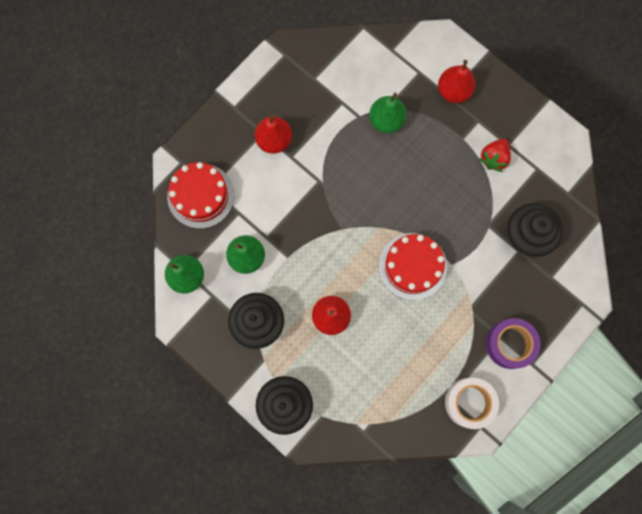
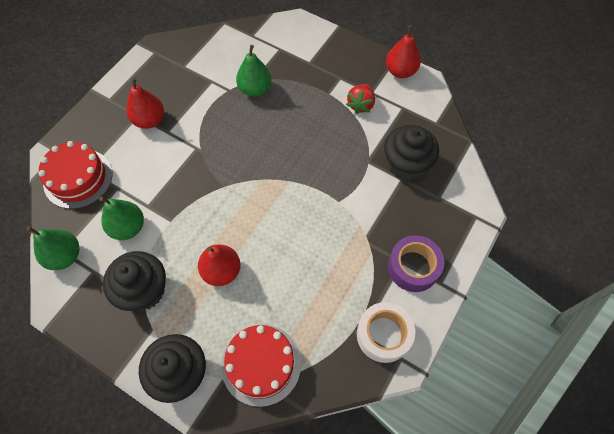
camera: 10 degrees left, 15 degrees down
(412, 266) = (299, 209): red cake -> red cake (261, 364)
(453, 91) = (313, 58): red pear -> red pear (400, 71)

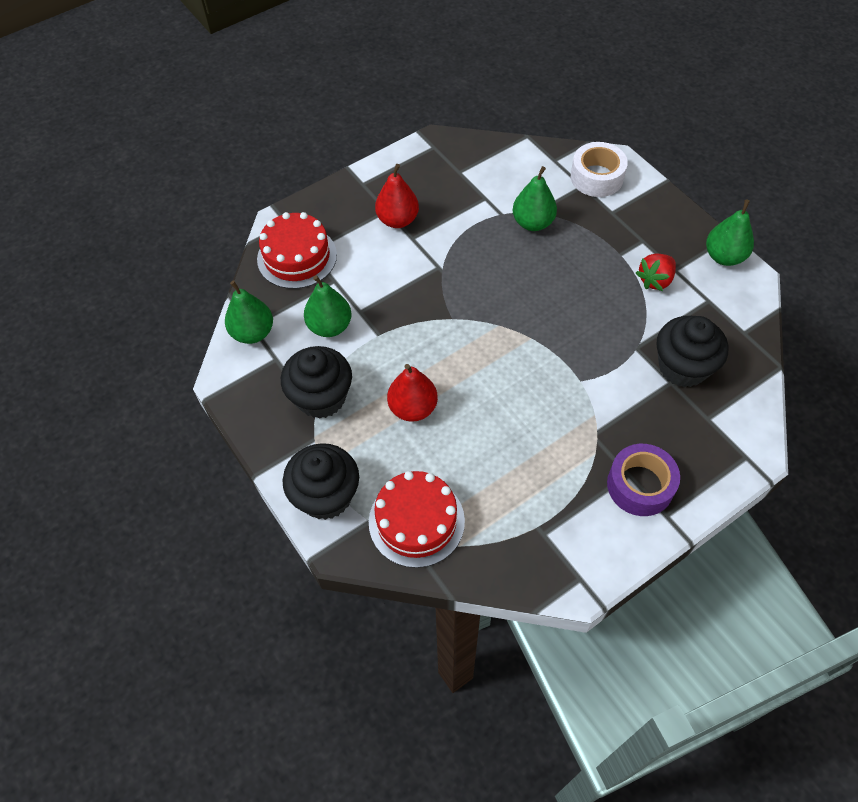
camera: 25 degrees right, 5 degrees down
(383, 335) = (571, 545): white tape -> white tape (596, 177)
(400, 71) = (724, 256): red pear -> green pear

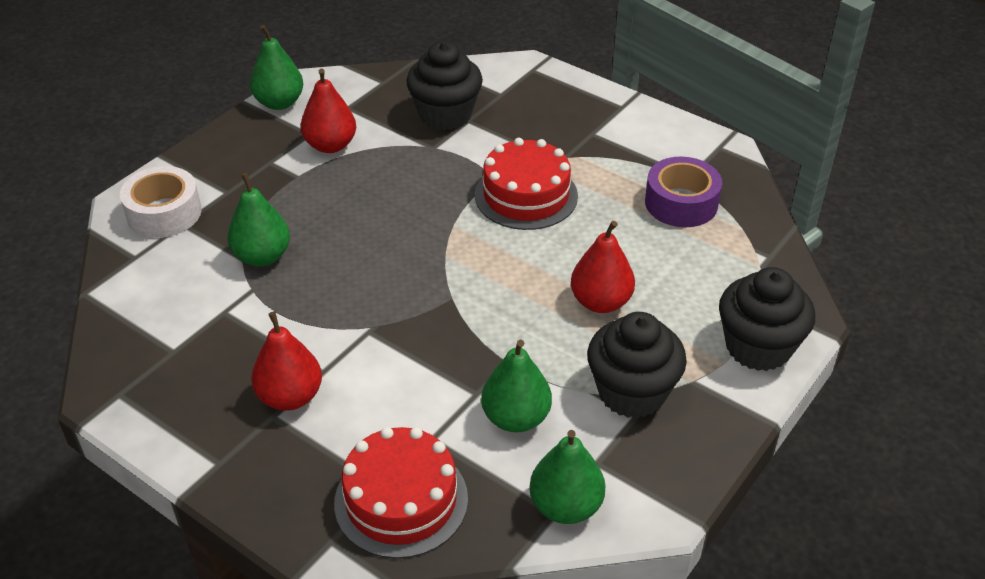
camera: 110 degrees left, 15 degrees down
(416, 521) = (737, 265): red cake -> red cake (526, 195)
(640, 485) = (600, 125): purple tape -> purple tape (681, 203)
(655, 280) = (330, 145): red strawberry -> red pear

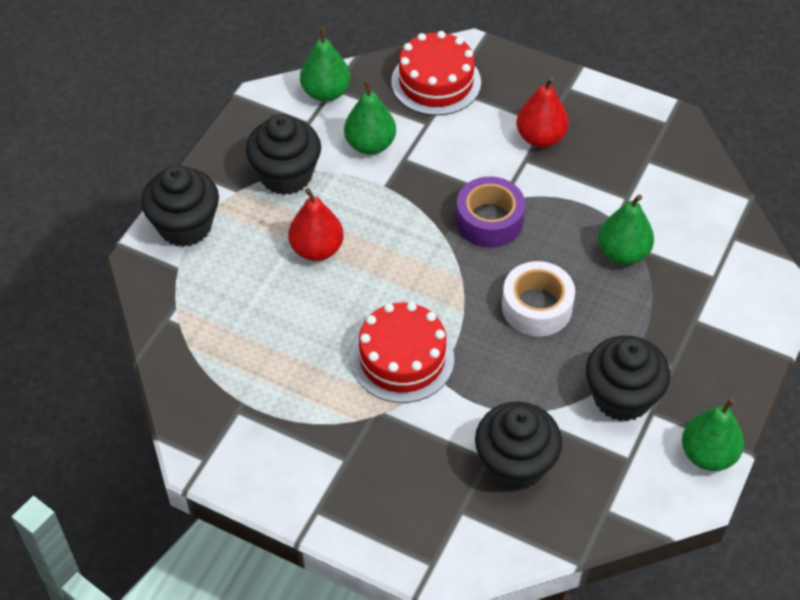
camera: 170 degrees right, 10 degrees up
(164, 213) = (738, 286): white tape -> white tape (536, 307)
(330, 145) = (622, 397): red pear -> black cupcake
(681, 203) = (247, 371): purple tape -> purple tape (489, 220)

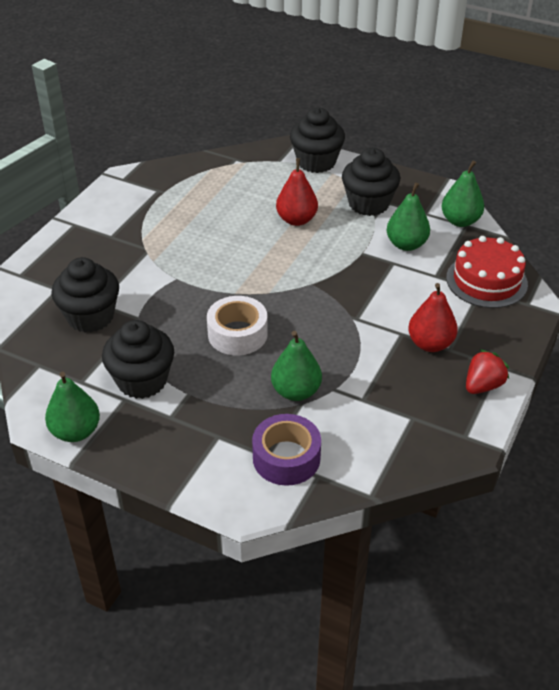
camera: 90 degrees right, 10 degrees down
(402, 358) = (193, 261): red cake -> none
(489, 220) = (329, 309): purple tape -> purple tape (286, 458)
(598, 103) = (483, 385): none -> red strawberry

